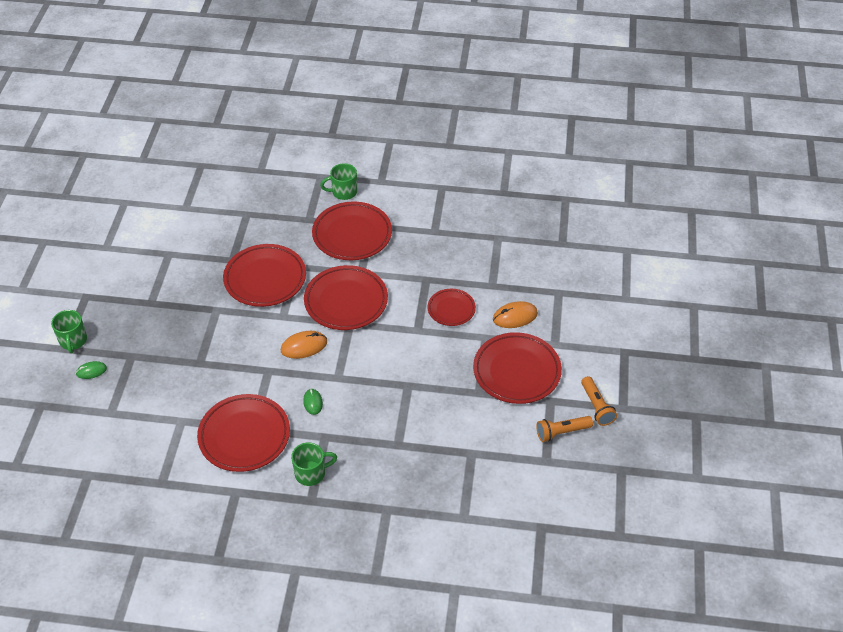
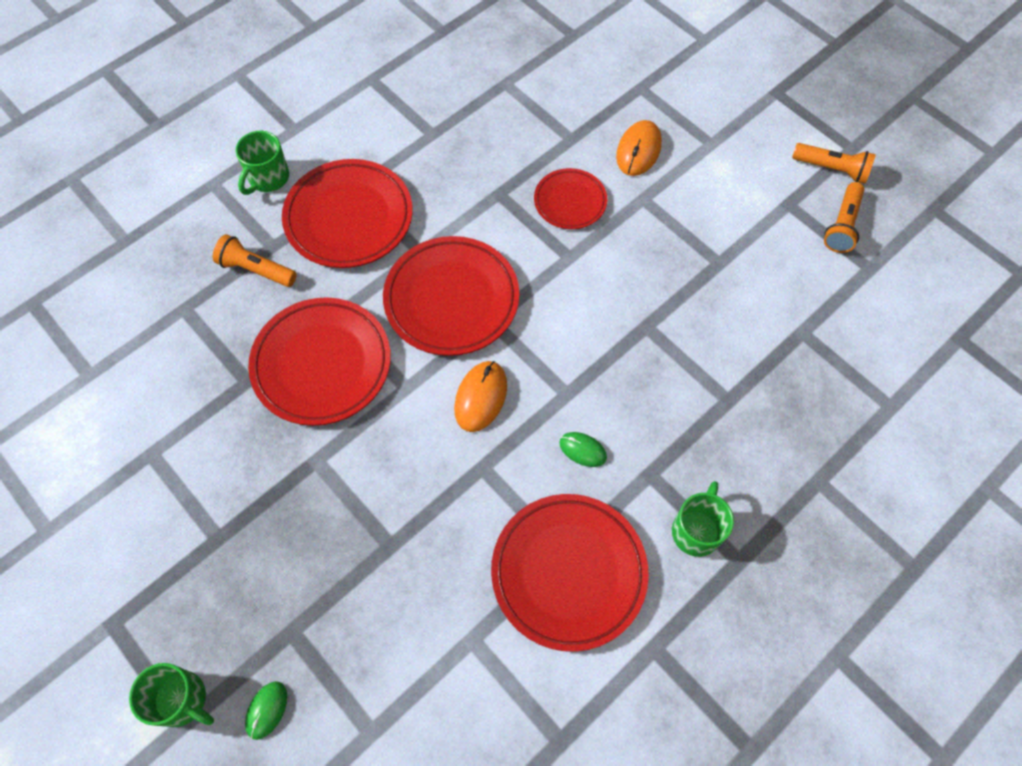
camera: 50 degrees left, 15 degrees up
(290, 223) = (256, 269): none -> orange flashlight
(516, 371) = (720, 205): red plate -> none

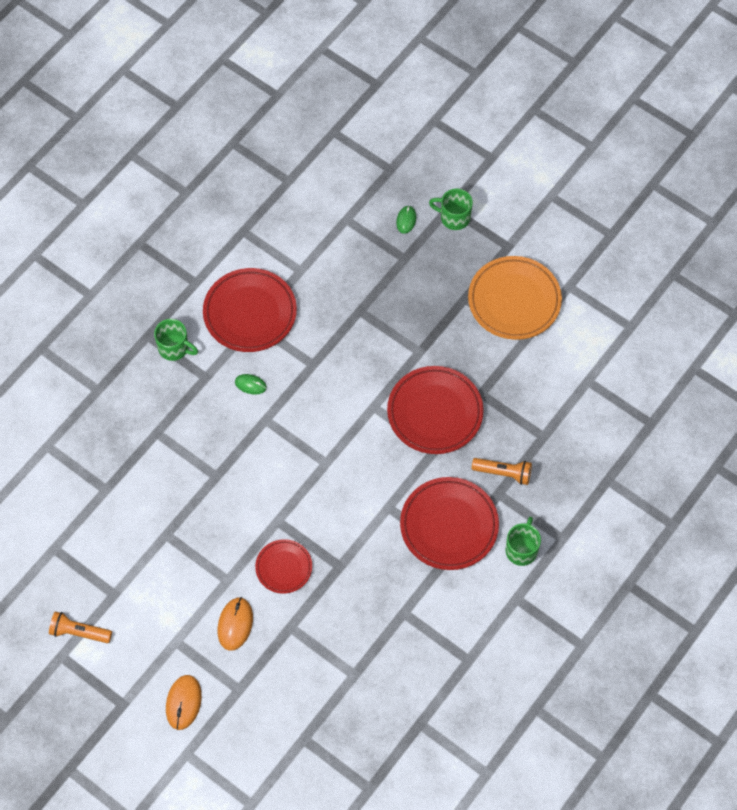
camera: 170 degrees right, 0 degrees up
(142, 520) = (514, 301): none -> orange plate
(451, 299) = (357, 473): red plate -> none
(481, 397) = (323, 408): orange mouse -> orange mouse (183, 702)
(696, 530) = (174, 348): green mug -> green mug turned 75 degrees counterclockwise
(842, 225) = (73, 581): orange flashlight -> none

